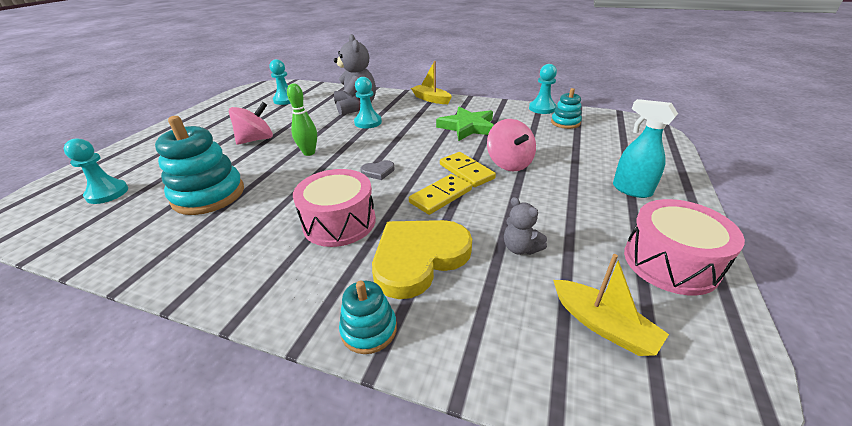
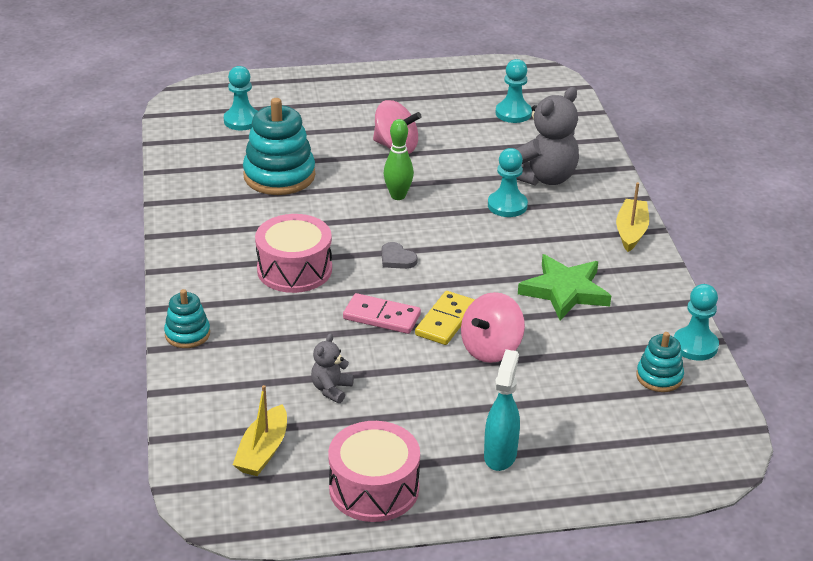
camera: 60 degrees right, 0 degrees up
(419, 258) = (277, 333): yellow heart -> none
(441, 196) = (381, 317): yellow domino -> pink domino

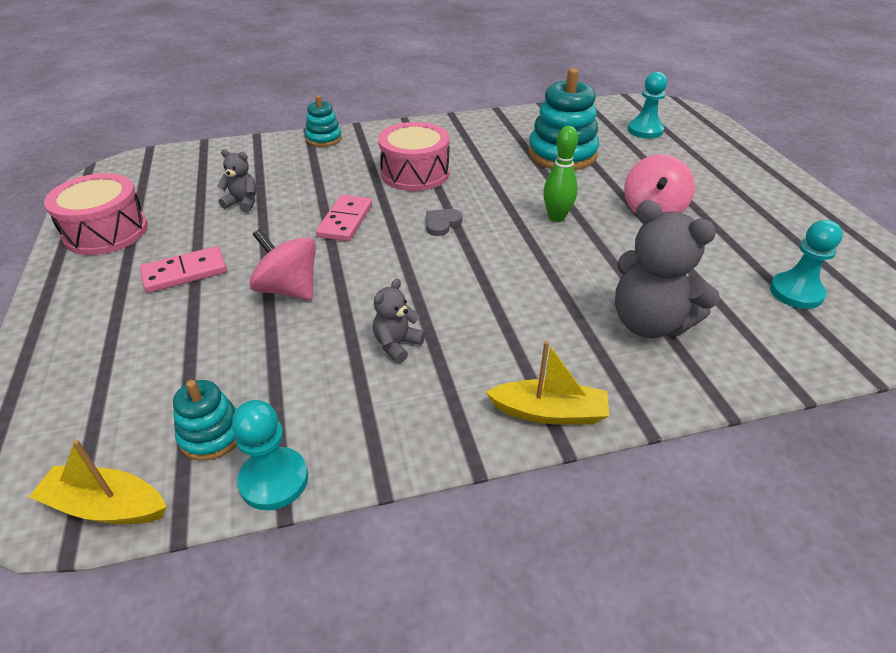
camera: 85 degrees right, 5 degrees up
(263, 451) = (174, 180): yellow boat -> yellow boat (106, 506)
(446, 321) = (338, 258): yellow domino -> none
(458, 416) = (185, 272): none -> pink domino
(500, 455) = (118, 301): turquoise spray bottle -> none
(507, 205) = (569, 293): turquoise pawn -> none
(565, 291) = (397, 344): green star -> grey teddy bear

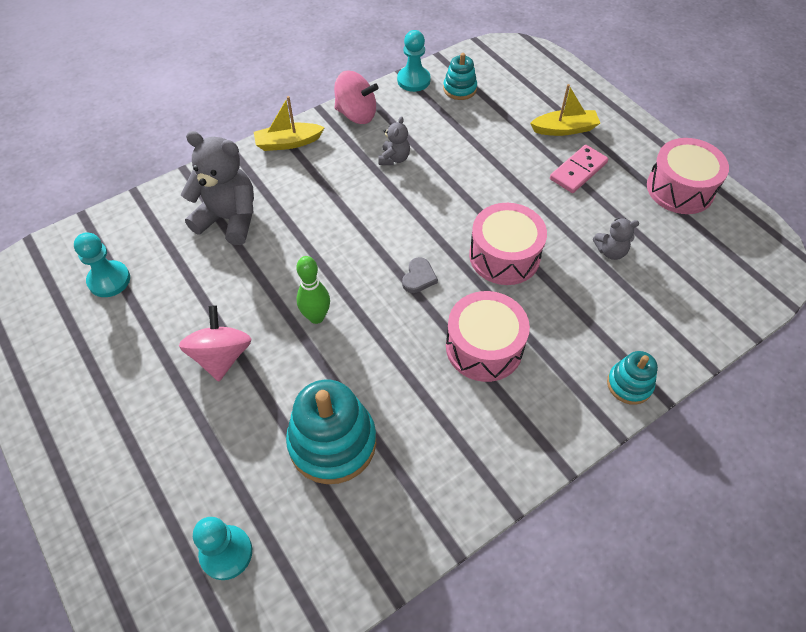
camera: 160 degrees right, 15 degrees up
(106, 506) = (478, 55): yellow boat -> yellow boat (564, 129)
(288, 289) = (493, 178): pink spinning top -> pink spinning top (356, 114)
(345, 221) = (504, 256): pink domino -> pink drum

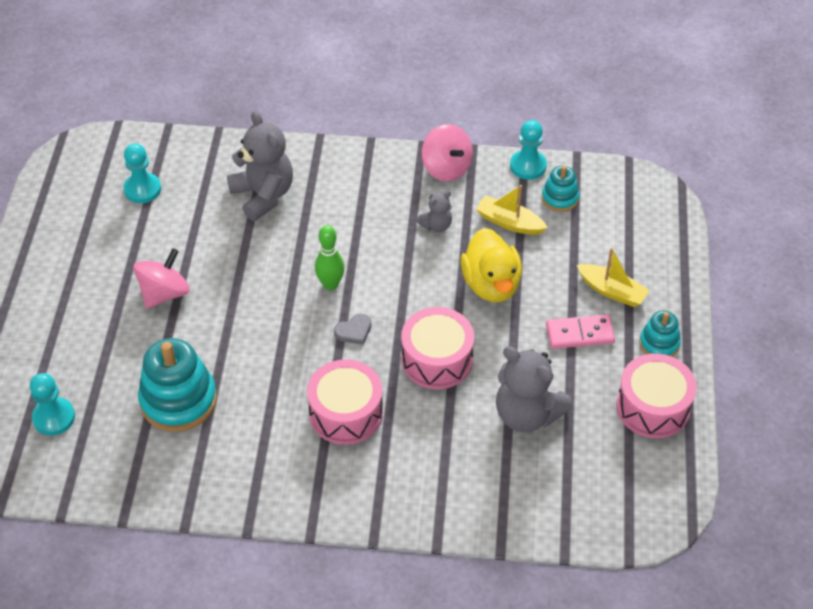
camera: 40 degrees right, 5 degrees down
(288, 143) = (367, 160): yellow boat -> yellow boat (509, 222)
(316, 317) = (252, 309): green bowling pin -> green bowling pin (330, 284)
(480, 176) = (491, 284): none -> yellow duck
(610, 251) = (527, 414): grey teddy bear -> grey teddy bear, size x1.99
(629, 384) = (422, 514): turquoise stacking toy -> turquoise stacking toy (659, 343)

